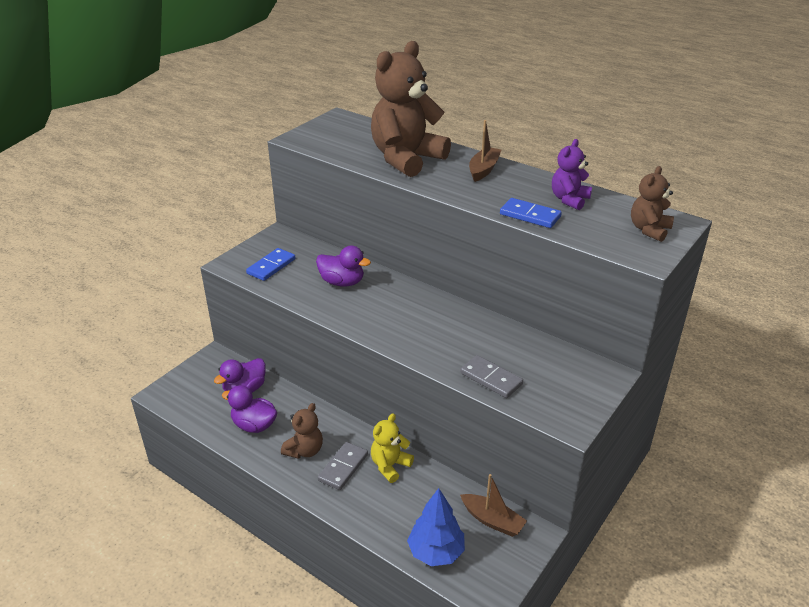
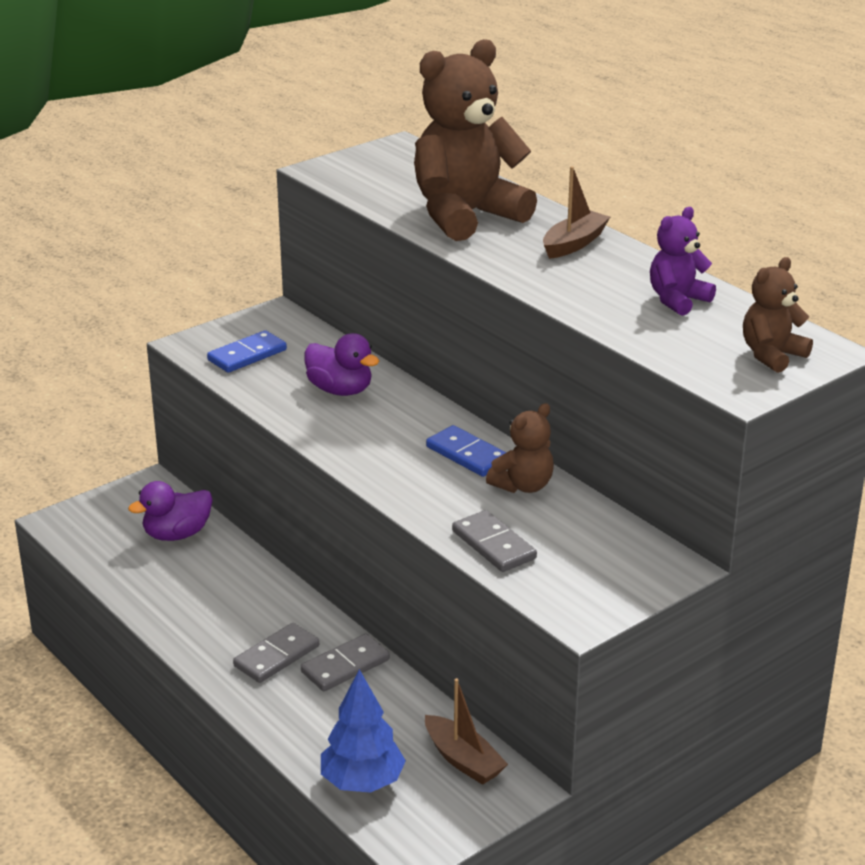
camera: 15 degrees right, 5 degrees down
(254, 425) = (172, 582): purple duck -> none
(304, 450) = (231, 625): brown teddy bear -> brown teddy bear (523, 486)
(390, 466) = (345, 666): yellow teddy bear -> grey domino
(530, 215) = (602, 314): blue domino -> blue domino (467, 455)

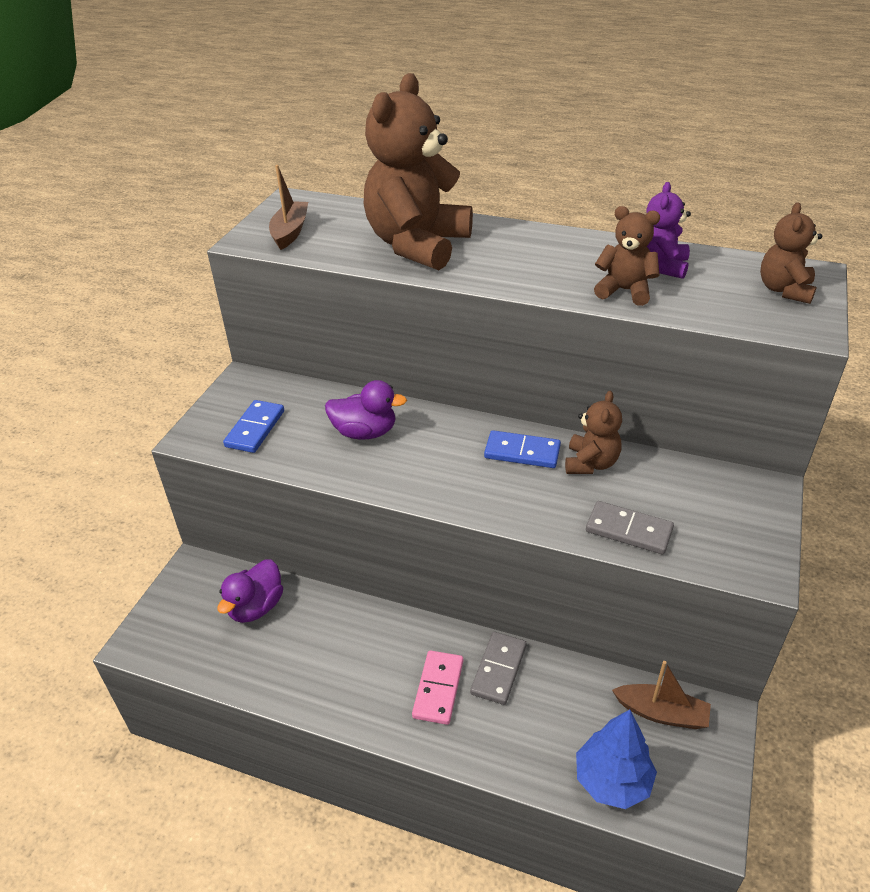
camera: 30 degrees left, 10 degrees up
(276, 656) = (438, 689): grey domino -> pink domino
(574, 244) = (528, 243): brown boat -> brown boat (290, 232)
(608, 308) = (625, 291): none -> brown teddy bear

